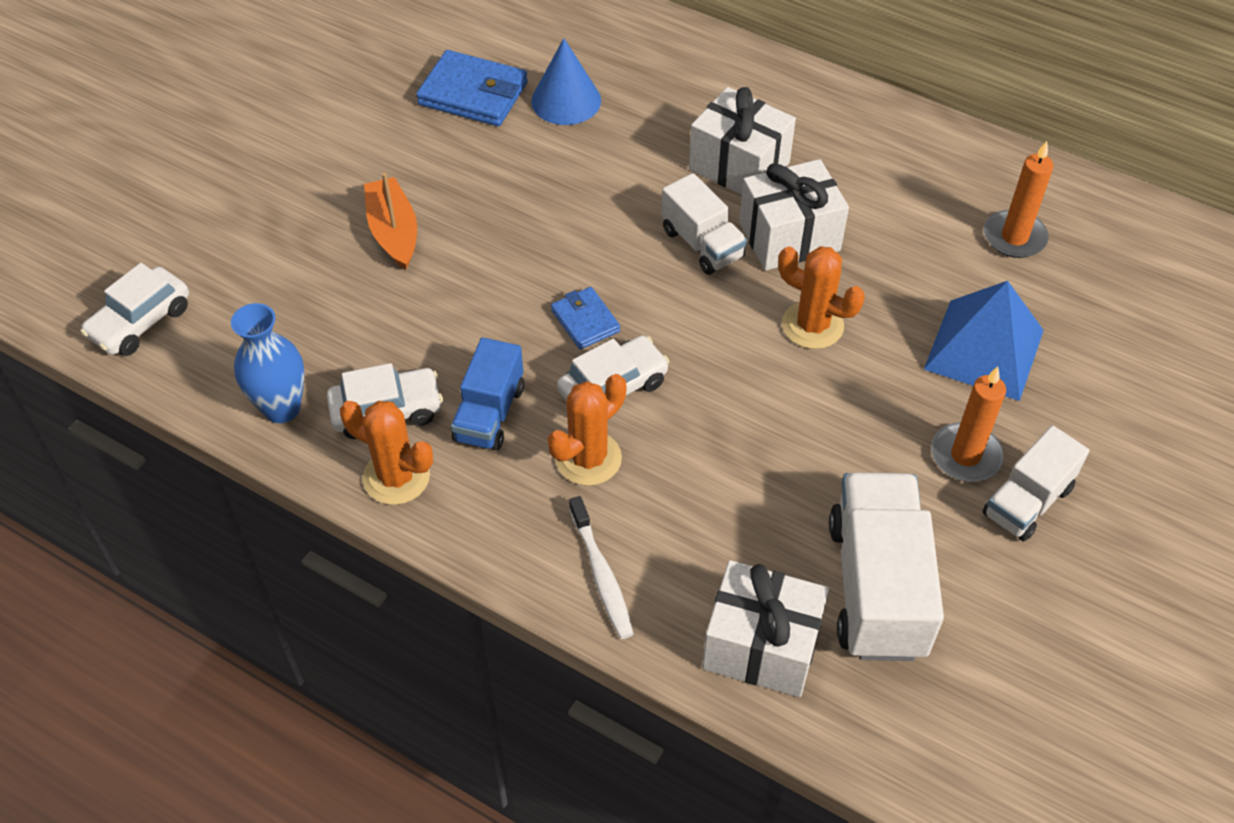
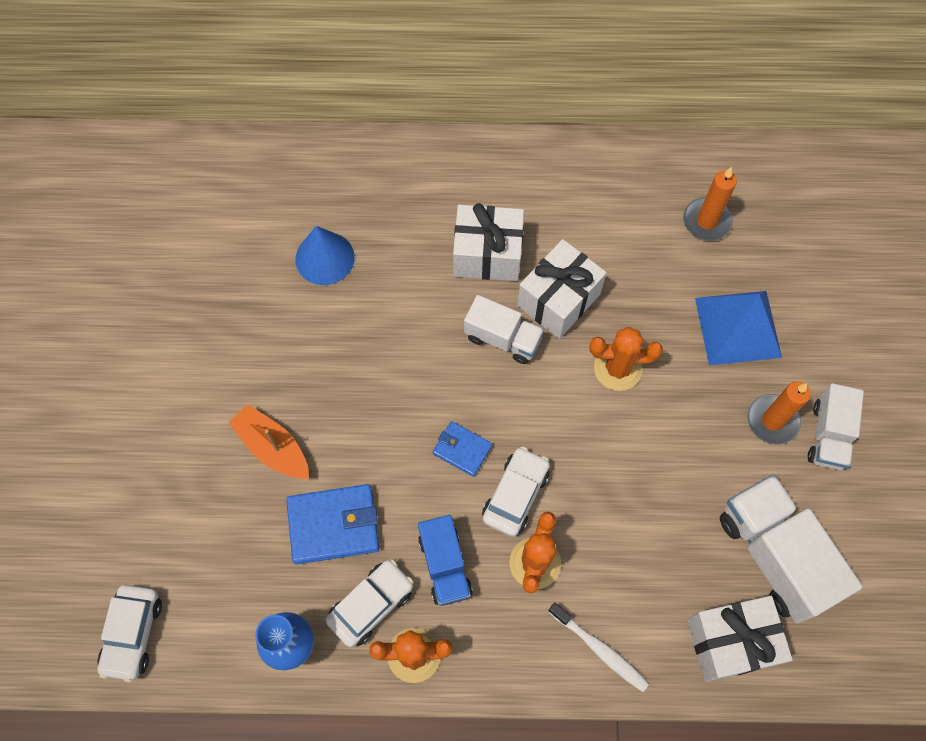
camera: 30 degrees left, 15 degrees up
(473, 94) = (249, 287): blue wallet -> blue wallet (333, 525)

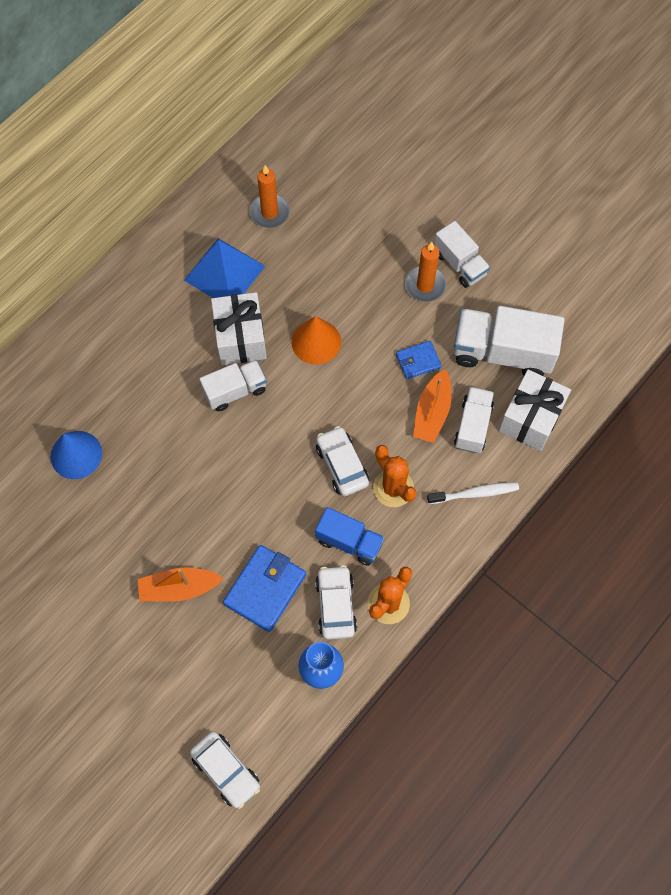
camera: 50 degrees left, 0 degrees up
(462, 449) = (285, 473): blue wallet -> blue wallet (418, 361)
(487, 254) = (170, 354): white gift -> none
(617, 368) = (316, 341): orange cactus -> orange cone
(646, 537) = (432, 412): none -> orange boat
(669, 588) = (473, 426): none -> white truck
(738, 327) = (352, 254): blue pyramid -> blue pyramid (224, 273)

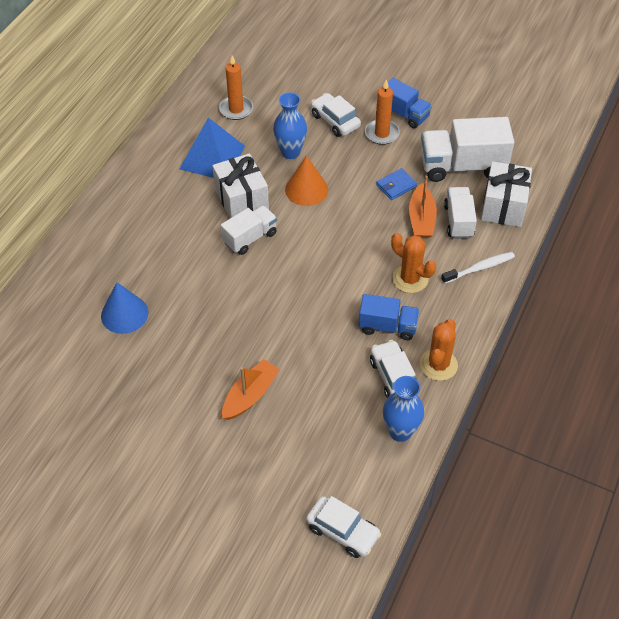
camera: 15 degrees left, 15 degrees down
(179, 588) = (250, 395): orange boat -> orange boat turned 150 degrees clockwise
(265, 589) = (327, 378): blue wallet -> none
(313, 287) = (290, 152): none -> blue vase
(342, 465) = (360, 272): white car -> white car (335, 121)
(460, 264) = (404, 114): white truck -> blue truck

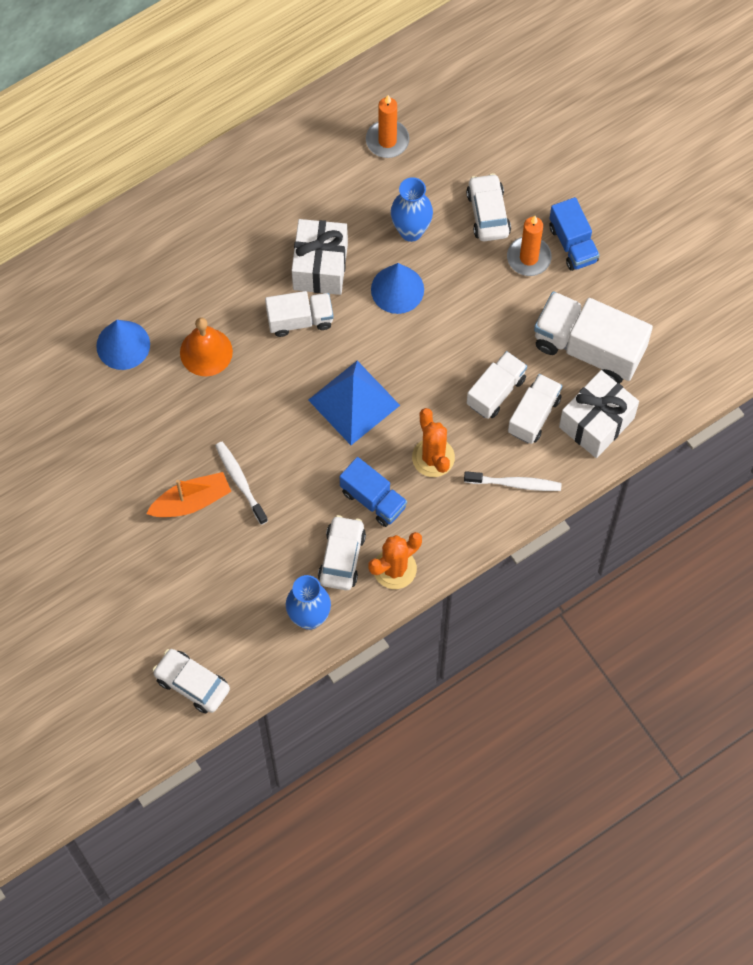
camera: 30 degrees right, 15 degrees up
(193, 289) = (206, 352): none -> orange bell
(212, 157) = (322, 194): blue pyramid -> blue pyramid (354, 402)
(279, 363) = (240, 482): none -> white toothbrush
(306, 189) = (397, 289): orange cone -> blue cone
(343, 531) = (192, 684): white car -> white car turned 150 degrees clockwise
(396, 186) = (497, 335): blue wallet -> none
(421, 219) = (496, 391): orange boat -> white truck

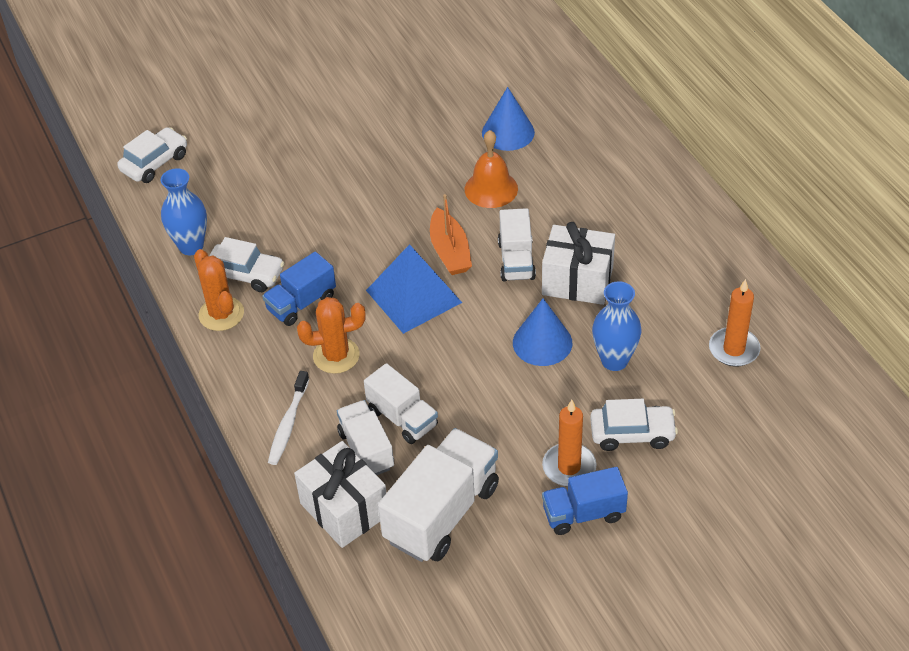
camera: 100 degrees right, 20 degrees down
(191, 501) = (334, 171): orange boat -> orange boat (450, 251)
(240, 482) = (346, 206): white toothbrush -> none
(534, 415) = (366, 450): white truck -> white truck turned 150 degrees counterclockwise

